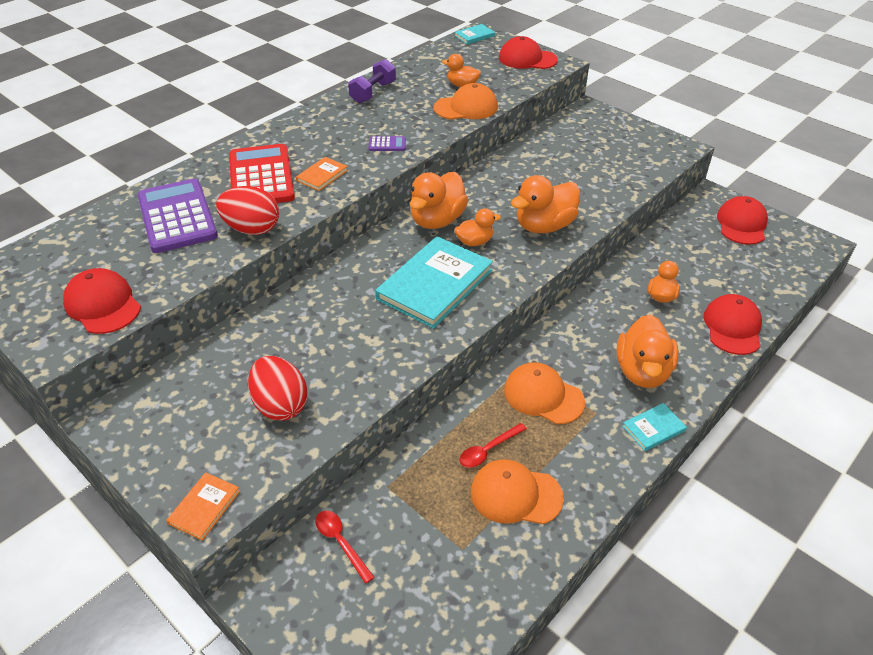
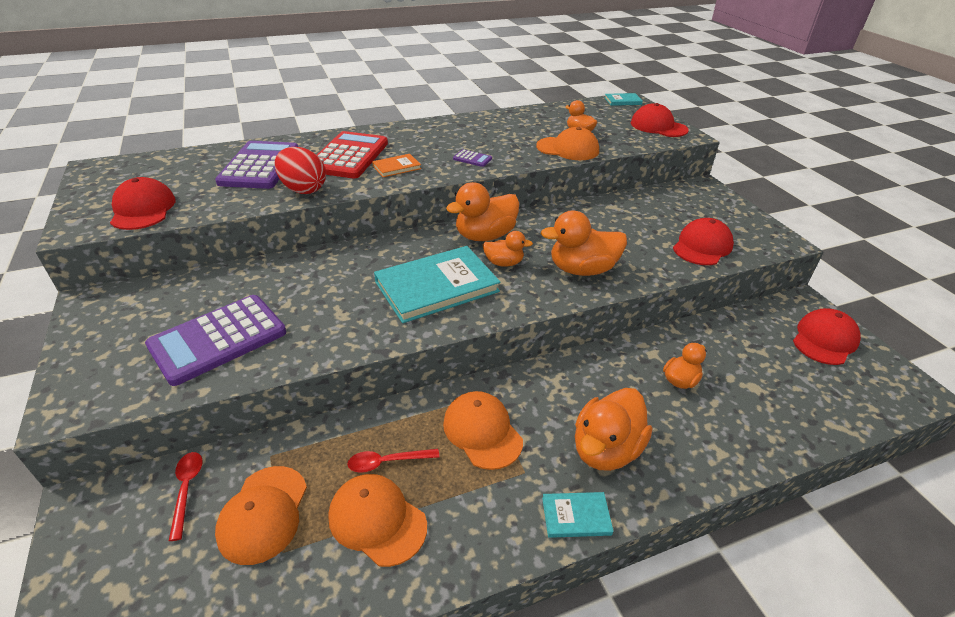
camera: 25 degrees right, 5 degrees down
(204, 507) = (78, 400): orange book -> none
(280, 405) = (218, 339): red egg -> purple calculator
(373, 93) = (496, 121): purple dumbbell -> none
(423, 530) = (263, 514): none -> orange cap
(732, 327) = (746, 442): red cap -> red cap (702, 246)

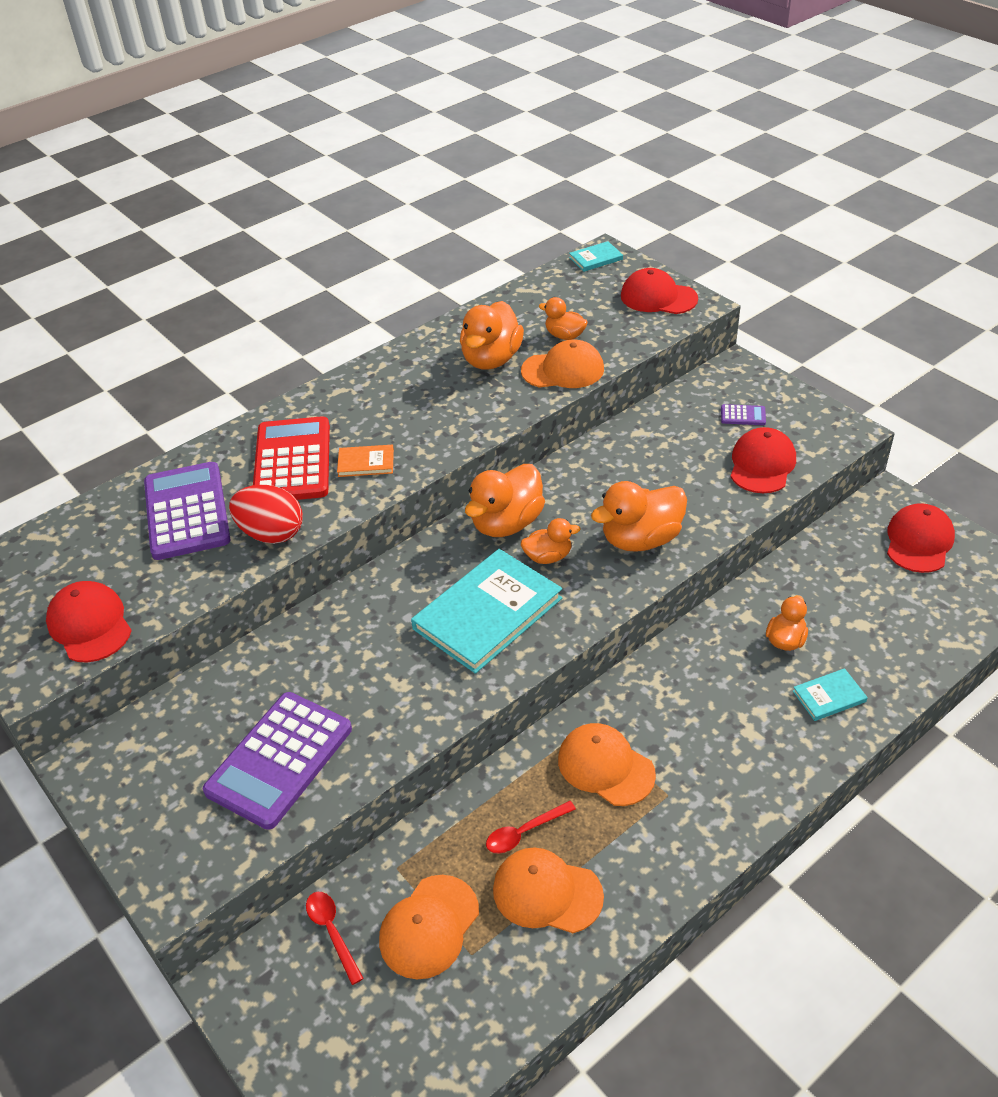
camera: 15 degrees left, 5 degrees up
(263, 514) = (429, 926): orange cap -> orange cap turned 45 degrees clockwise
(396, 167) = (366, 463): orange book -> orange book turned 45 degrees clockwise
(472, 159) = (453, 421): purple calculator -> purple calculator (743, 415)
(576, 516) = (735, 822): turquoise book -> turquoise book (829, 696)
(606, 449) = (737, 744): orange duck -> orange duck (491, 359)

